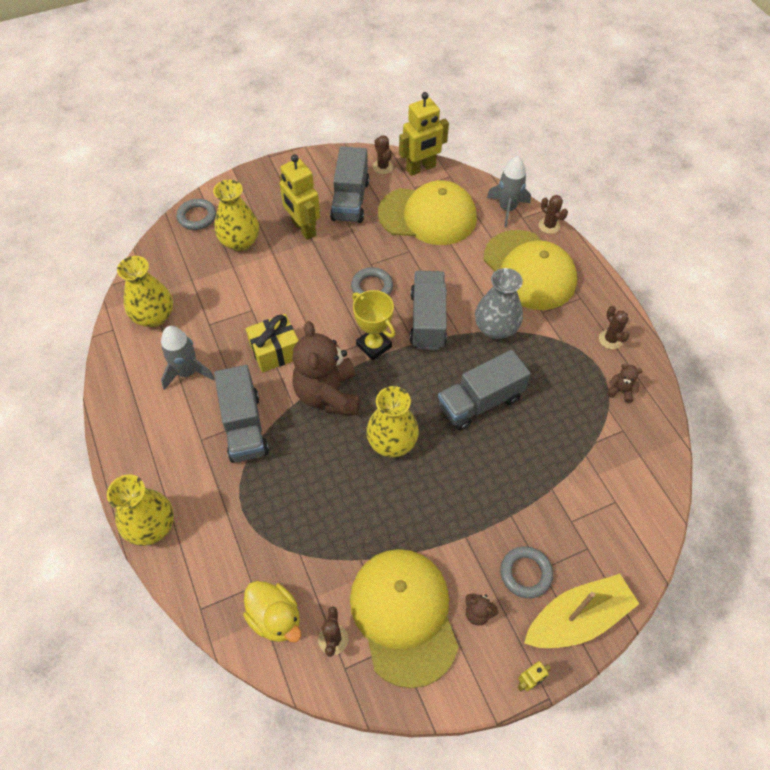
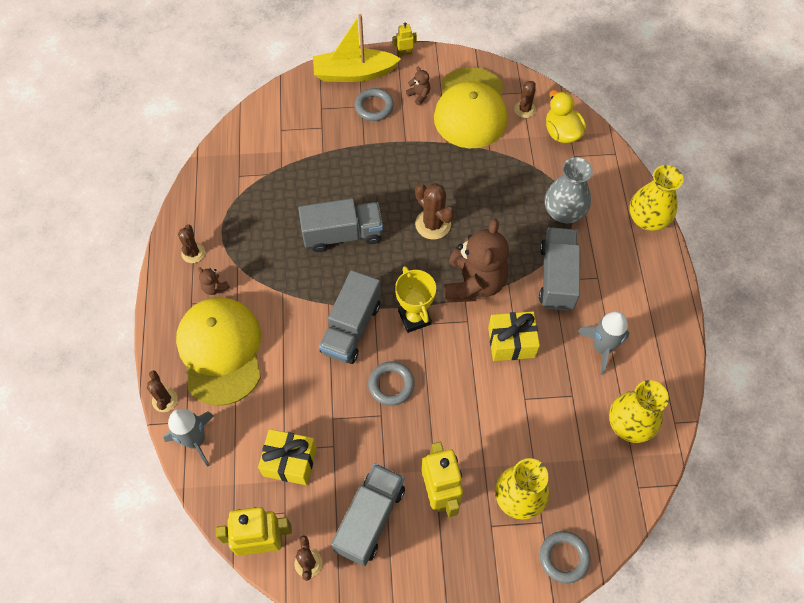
camera: 160 degrees left, 5 degrees up
(392, 442) = (433, 224): yellow vase -> brown cactus
(427, 216) = (290, 461): yellow cap -> yellow gift
(496, 328) = (291, 298): grey vase -> grey vase (564, 212)
(620, 391) = (218, 206): brown teddy bear -> brown teddy bear (215, 287)

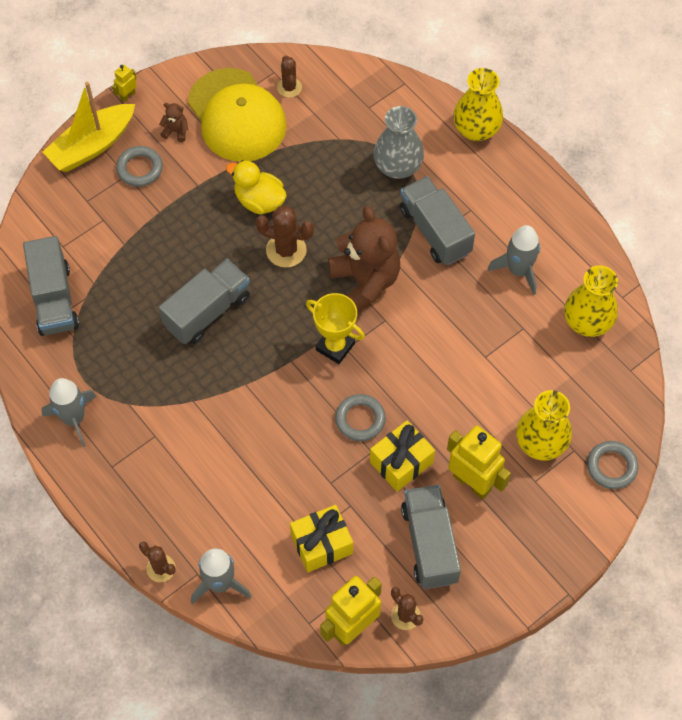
camera: 35 degrees left, 0 degrees up
(193, 253) = (74, 418): brown cactus -> grey rocket
(215, 287) = (123, 437): brown teddy bear -> none
(220, 351) = (177, 491): yellow cap -> none
(351, 328) = (284, 392): grey truck -> grey truck (54, 299)
(511, 342) = (437, 314): yellow gift -> yellow gift (401, 462)
(562, 132) = (341, 91): yellow duck -> yellow duck (259, 201)

